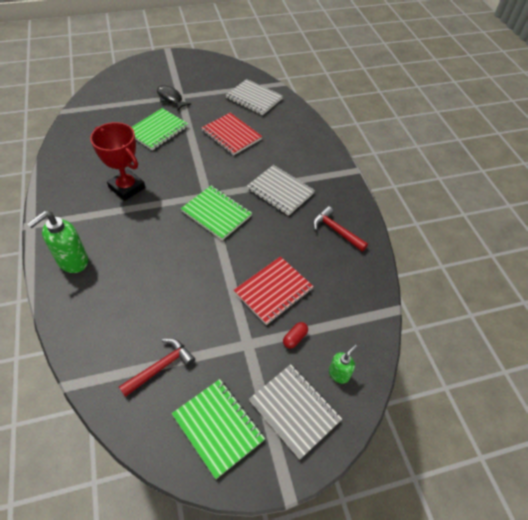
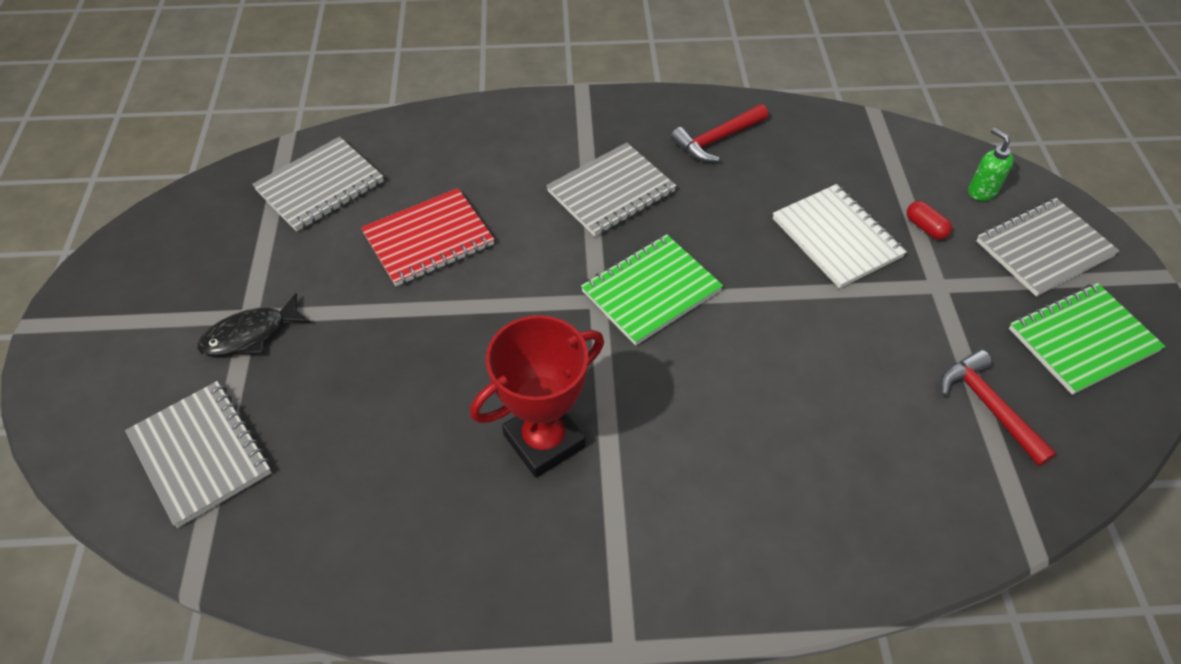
camera: 75 degrees left, 0 degrees up
(72, 261) = (748, 552): green soap dispenser -> none
(116, 100) = (200, 454): none -> grey notebook
(158, 130) = (363, 370): green notebook -> none
(273, 291) = (836, 238): red notebook -> white notebook

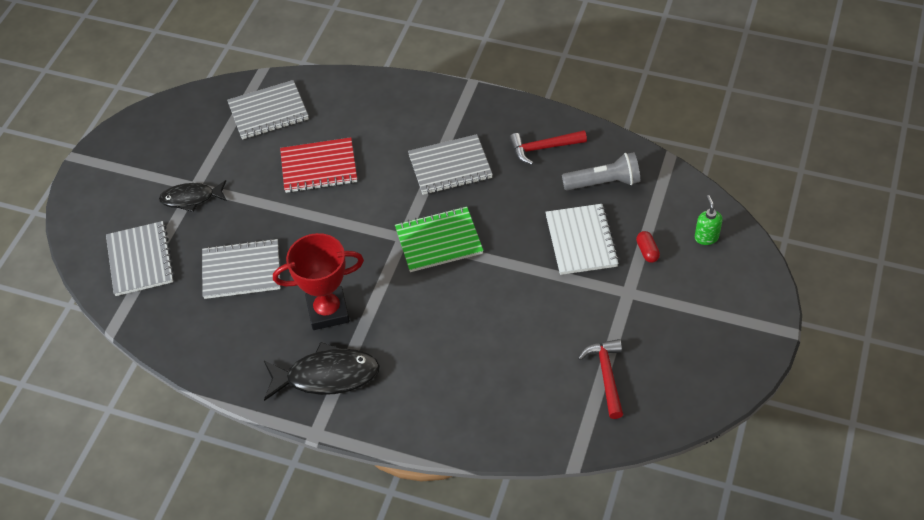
camera: 25 degrees right, 0 degrees up
(594, 545) = (327, 376): none -> black fish
(817, 160) = (604, 182): none -> grey flashlight
(1044, 249) = (720, 290): grey notebook -> grey notebook (242, 271)
(1082, 340) = (699, 356): green notebook -> none

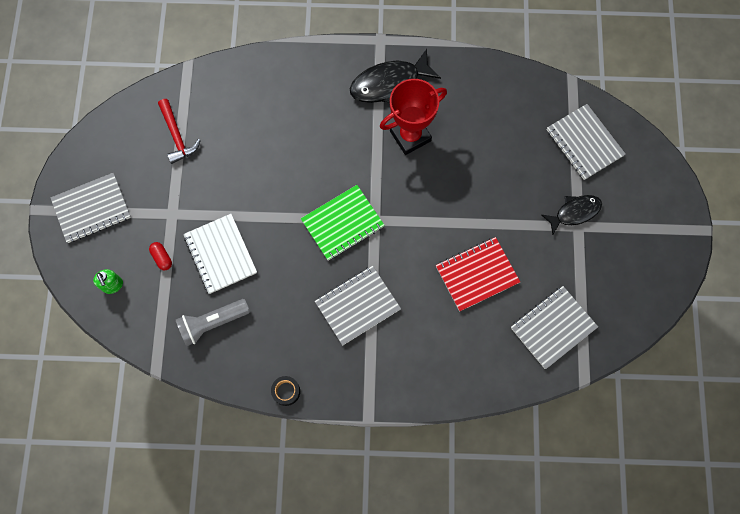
camera: 160 degrees right, 20 degrees up
(242, 271) = (496, 154): grey notebook -> grey notebook (92, 209)
(543, 115) = (286, 391): none -> black tape
(543, 148) = (277, 350): red hammer -> none

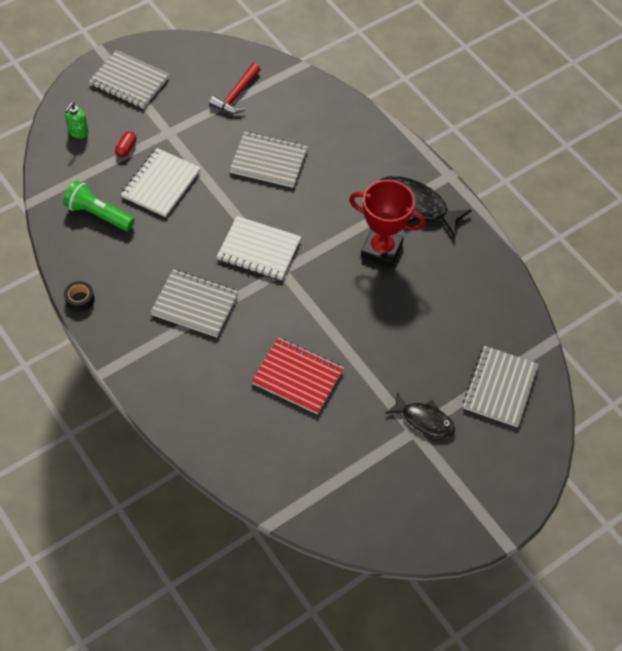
camera: 50 degrees right, 15 degrees down
(212, 323) = (98, 214): grey flashlight -> green flashlight
(342, 223) = (259, 250): green notebook -> white notebook
(553, 327) = (298, 468): grey notebook -> grey notebook (268, 161)

